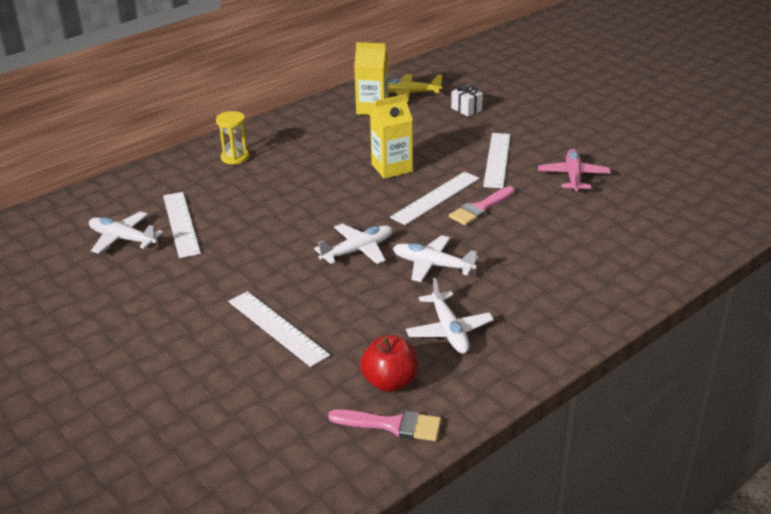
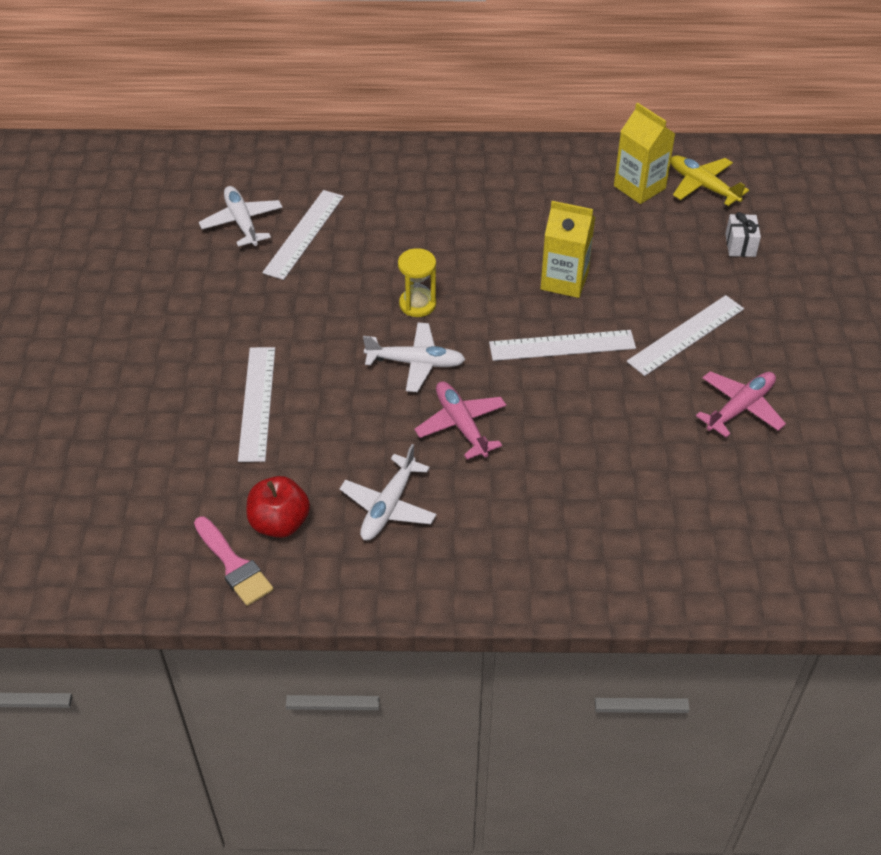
camera: 40 degrees right, 15 degrees up
(235, 157) = (433, 178): yellow hourglass -> yellow hourglass (417, 304)
(432, 265) = (461, 424): white plane -> pink plane
(480, 208) = (589, 387): pink brush -> none

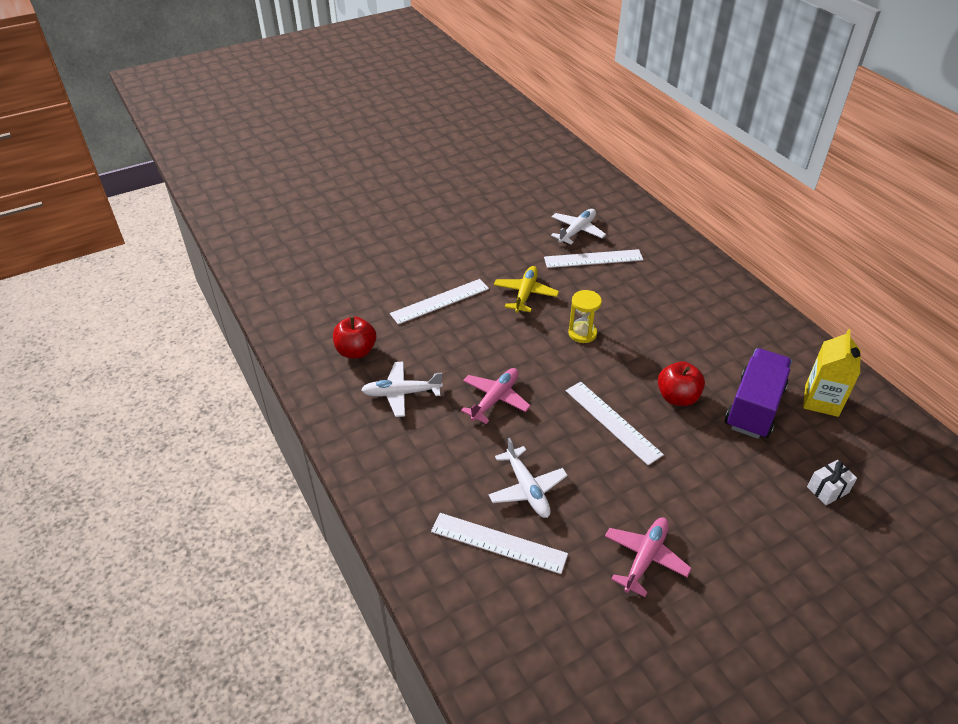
camera: 60 degrees right, 5 degrees down
(234, 565) = (313, 346): pink brush -> none
(416, 363) = (530, 355): white plane -> white plane (527, 489)
(564, 280) = (677, 397): yellow carton -> red apple
(616, 235) = (754, 407): none -> purple truck
(686, 335) = (691, 491): white ruler -> white ruler (498, 543)
(702, 186) = (868, 439): yellow plane -> yellow plane (525, 294)
(740, 408) = (645, 558): pink plane -> pink plane turned 75 degrees counterclockwise

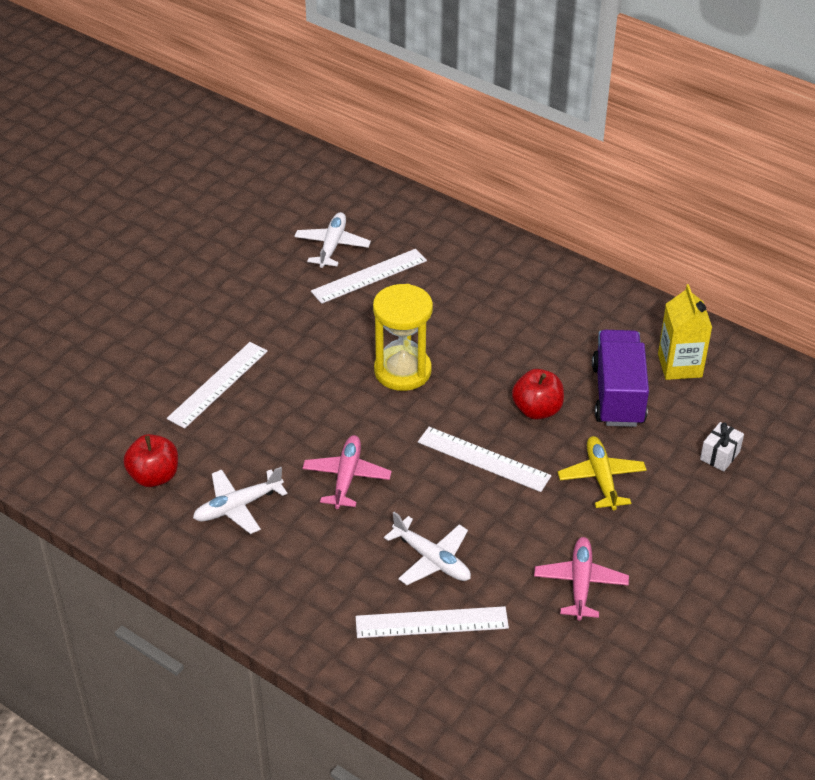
camera: 25 degrees left, 0 degrees up
(525, 294) = (313, 344): yellow plane -> yellow plane (601, 478)
(582, 333) = (402, 371): yellow hourglass -> yellow hourglass, size x1.67

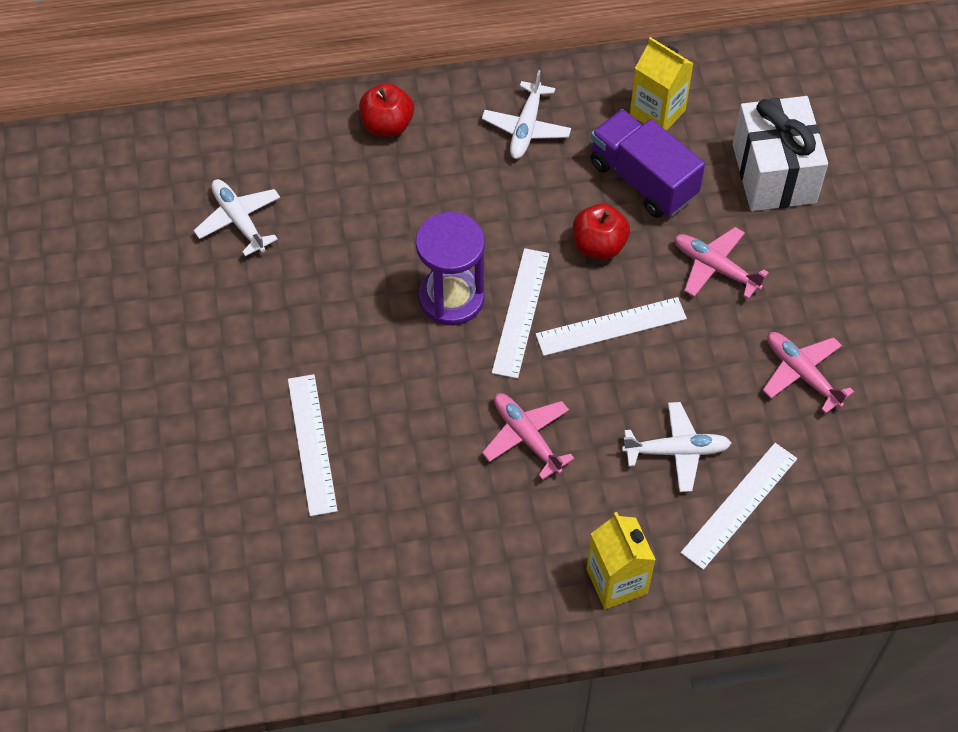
camera: 45 degrees left, 15 degrees up
(154, 476) = (369, 579): red apple -> red apple (387, 125)
(237, 506) = (473, 543): white plane -> white plane (526, 128)
(294, 598) = (616, 581): none -> yellow carton
(369, 276) = (310, 226): white ruler -> white ruler (521, 312)
(402, 371) = (451, 298): yellow hourglass -> purple hourglass
(601, 478) = (715, 267): yellow plane -> pink plane
(720, 455) = (774, 173): white gift -> white gift, size x2.38

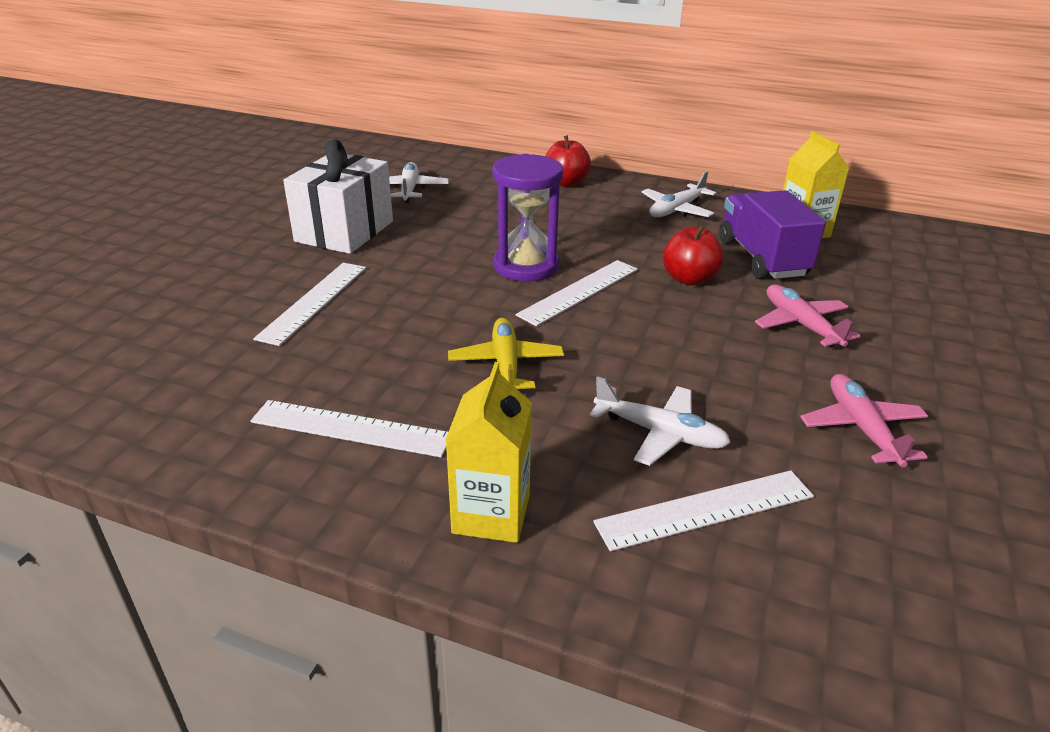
camera: 30 degrees right, 25 degrees down
(526, 437) = (506, 364): pink plane -> yellow plane
(611, 326) = (659, 326): white ruler -> white ruler (351, 428)
(774, 173) = (903, 290): white gift -> white gift (344, 231)

